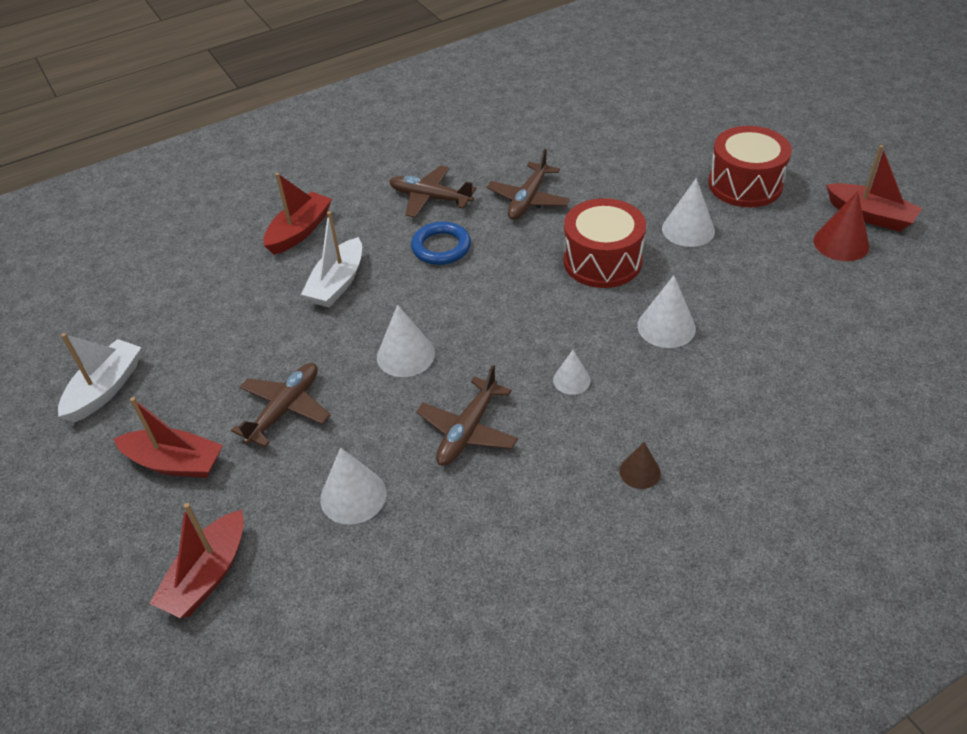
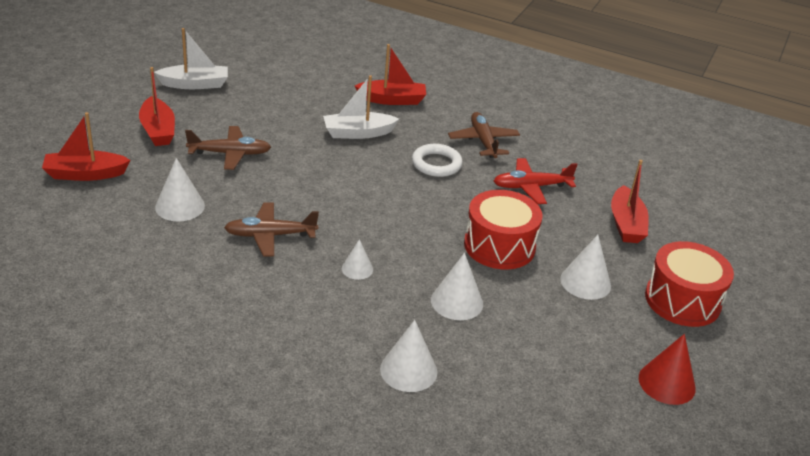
camera: 50 degrees right, 10 degrees down
(405, 355) = (317, 185): white cone -> white cone (408, 370)
(441, 247) = (436, 164): blue ring -> white ring
(528, 199) = (531, 187): brown plane -> red plane
(640, 472) = (294, 330): brown cone -> none
(870, 216) = (728, 394): red boat -> red boat (626, 224)

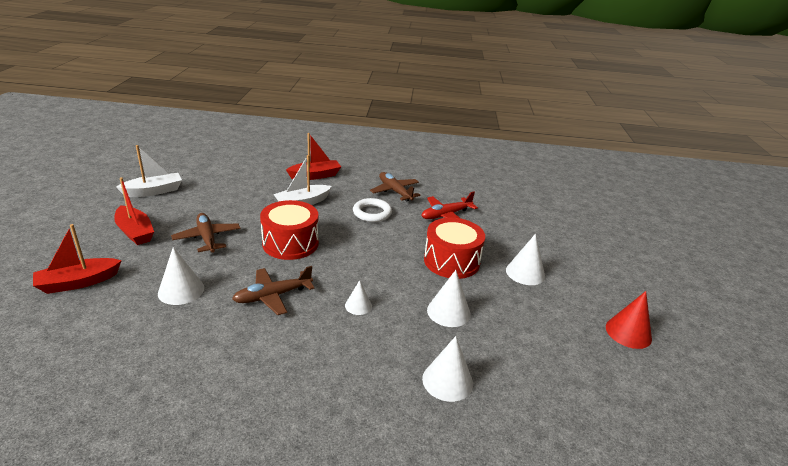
camera: 20 degrees left, 5 degrees down
(230, 154) = (207, 238): brown plane -> brown plane turned 90 degrees counterclockwise
(626, 224) = (522, 226): red boat -> none
(682, 300) = (593, 269): red drum -> red drum (290, 243)

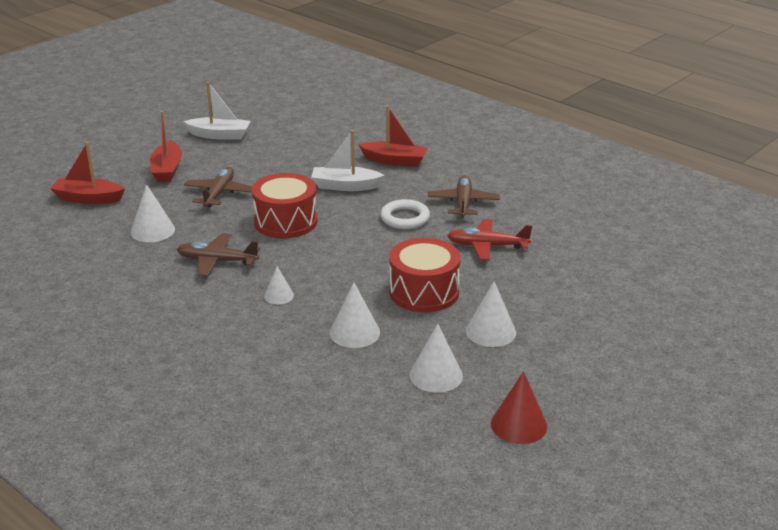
camera: 40 degrees right, 0 degrees up
(447, 381) = (277, 380): white cone -> white cone (436, 375)

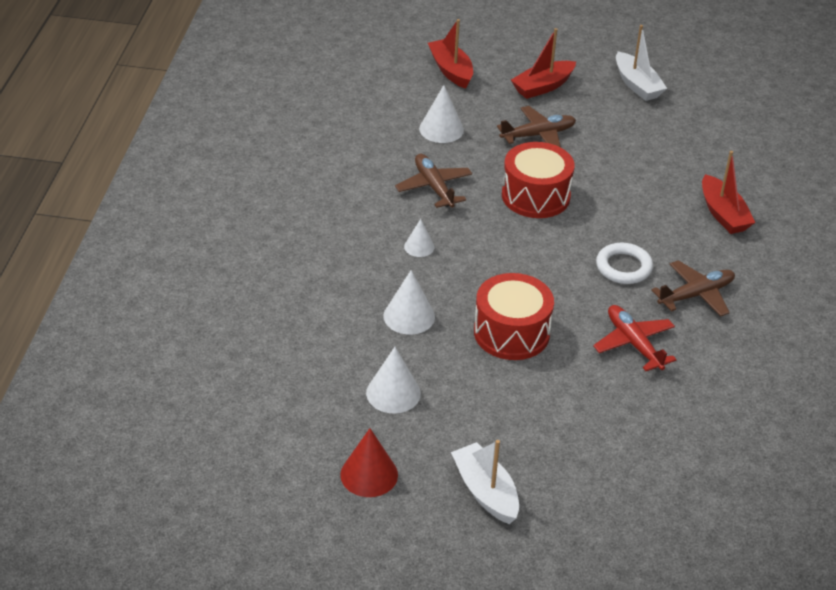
camera: 55 degrees right, 10 degrees up
(345, 186) = (637, 203): white boat -> white boat (485, 491)
(490, 331) = (491, 402): white cone -> none

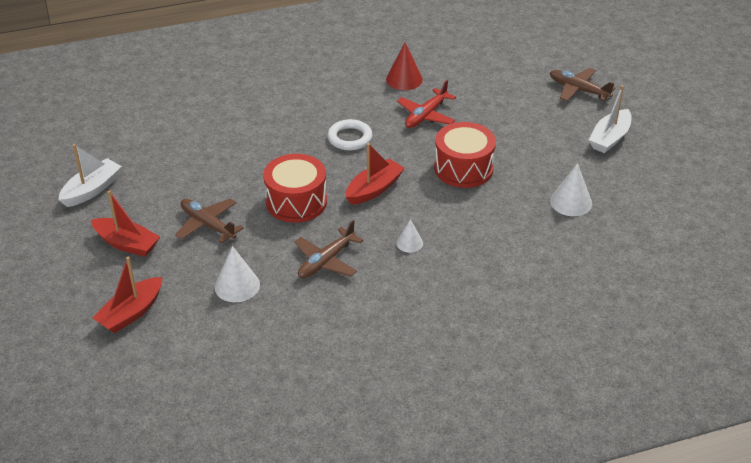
camera: 115 degrees left, 0 degrees up
(369, 474) = (647, 188): red cone -> red cone (404, 79)
(409, 316) = (491, 221): white cone -> none
(696, 295) = (354, 102): brown plane -> brown plane (578, 90)
(723, 214) = (252, 109): red boat -> red boat (374, 189)

